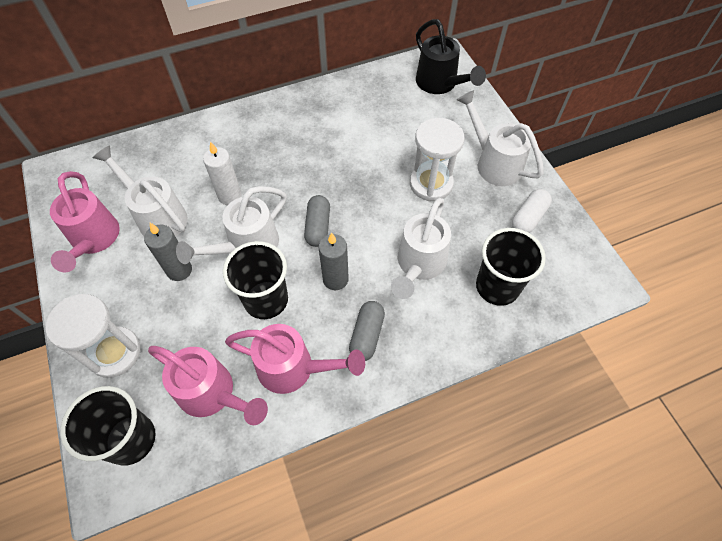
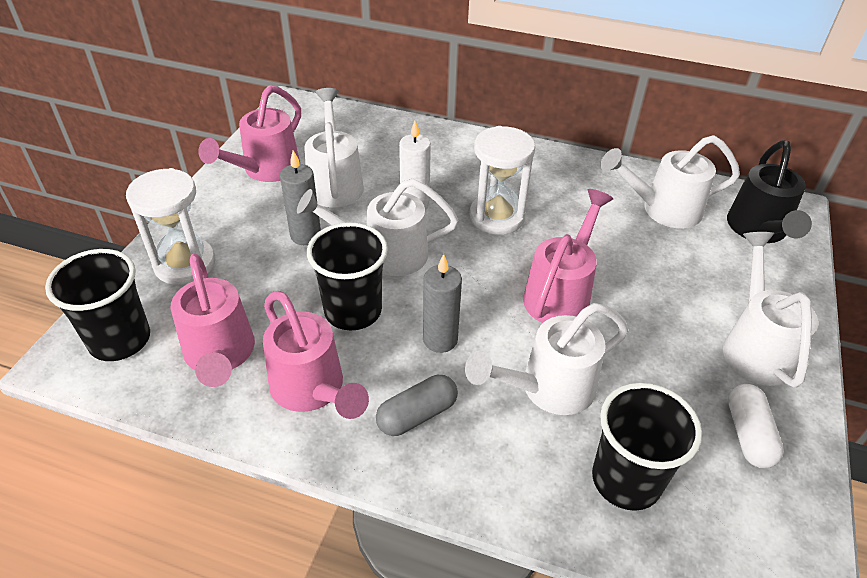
camera: 40 degrees right, 15 degrees down
(318, 227) = (472, 281): grey capsule -> none
(374, 200) = (560, 294): none -> pink watering can
(381, 102) = (663, 209): none -> white watering can
(431, 184) = (646, 319): white hourglass -> white hourglass (496, 217)
(528, 217) = (748, 434): white capsule -> white capsule turned 75 degrees counterclockwise

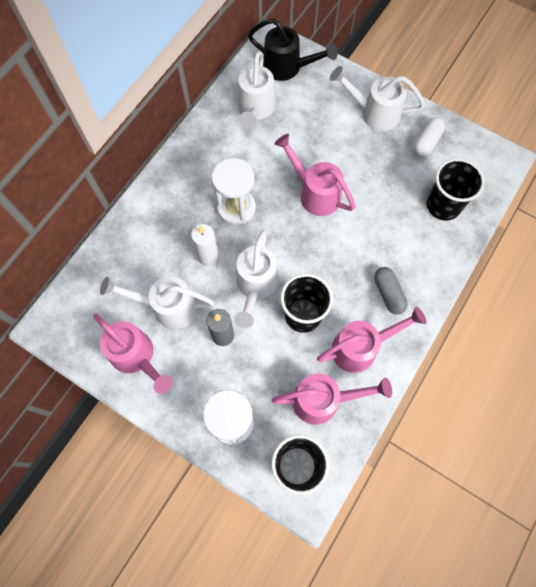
camera: 75 degrees left, 25 degrees up
(440, 339) = (337, 269): grey candle -> none
(548, 388) = (383, 222): white watering can -> none
(748, 434) = (427, 142): white capsule -> white capsule turned 75 degrees counterclockwise

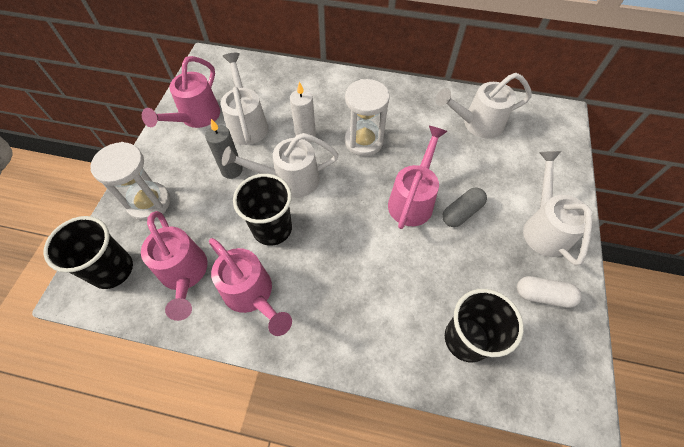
camera: 70 degrees right, 10 degrees down
(287, 67) = (542, 134): black watering can -> none
(388, 293) = (325, 305): grey capsule -> grey capsule (461, 212)

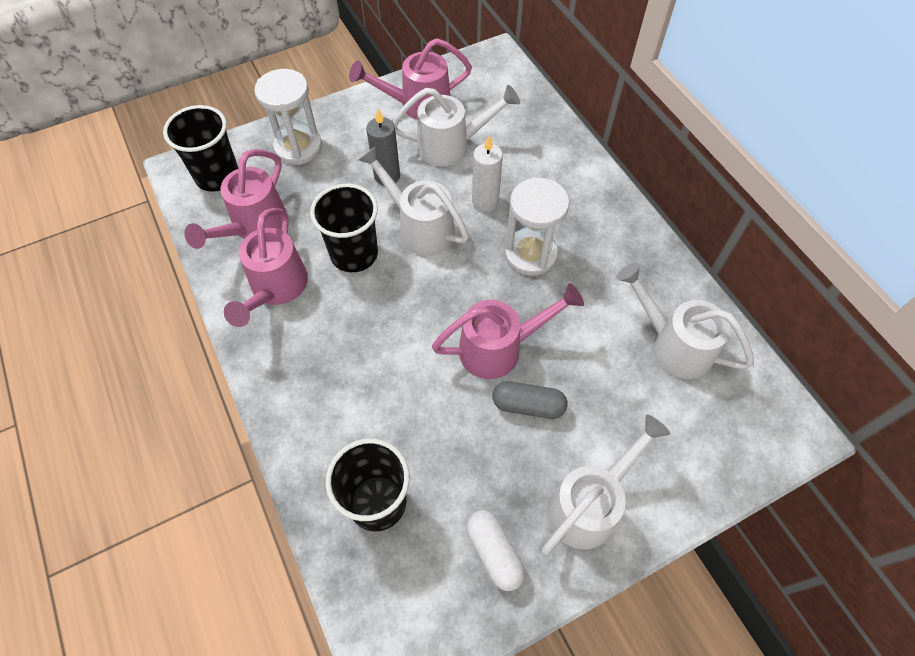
camera: 50 degrees right, 0 degrees up
(247, 123) = (451, 146): white watering can -> white watering can turned 45 degrees clockwise

